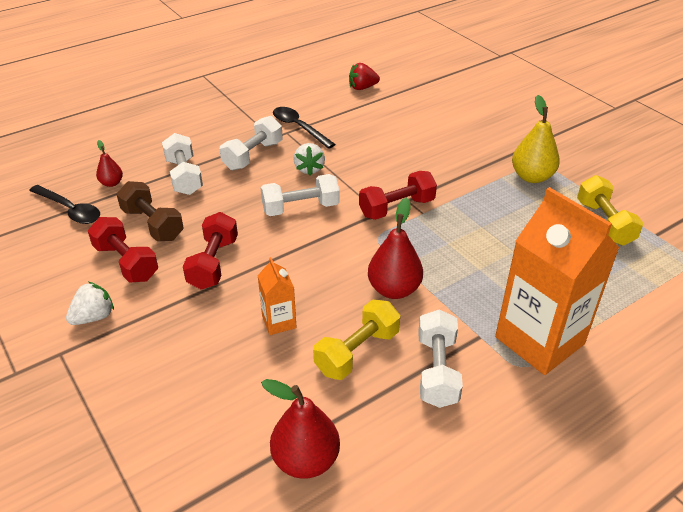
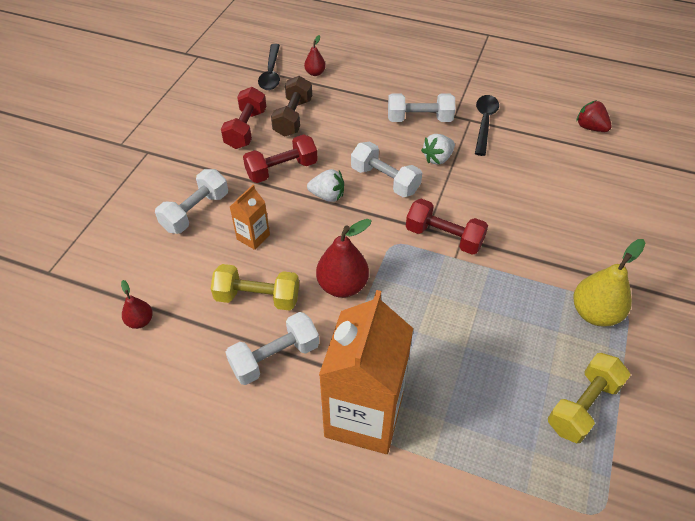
camera: 55 degrees right, 10 degrees up
(94, 317) = (187, 146): white strawberry -> white strawberry (327, 196)
(184, 176) = (357, 100): white dumbbell -> white dumbbell (195, 212)
(305, 460) = (140, 321): red pear -> red pear, size x0.55

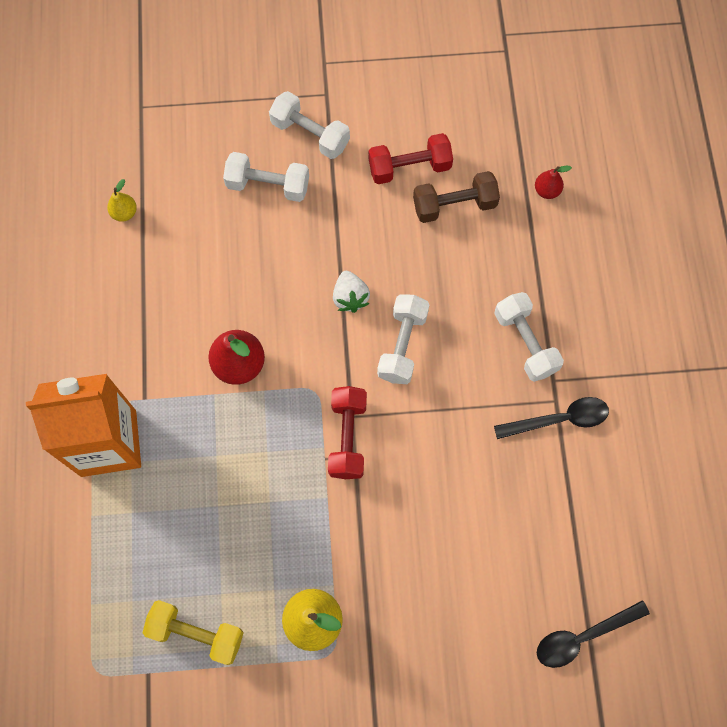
camera: 65 degrees right, 20 degrees up
(140, 321) = (124, 213): red pear -> yellow pear
(253, 237) = (261, 254): orange carton -> none
(257, 297) = (192, 295): yellow dumbbell -> none
(271, 73) = (519, 144): black spoon -> black spoon (583, 636)
(275, 357) = (135, 343): white dumbbell -> white dumbbell (310, 134)
(282, 170) = (365, 235): red dumbbell -> none
(437, 158) = (466, 388): white strawberry -> none
(590, 127) = (619, 551): red strawberry -> none

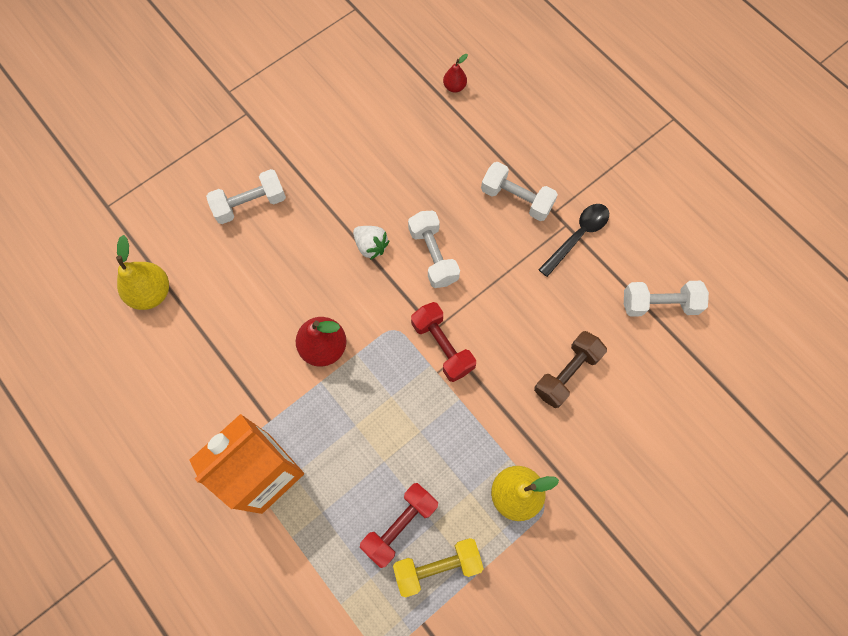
camera: 35 degrees left, 0 degrees up
(124, 213) = (151, 293): yellow pear -> yellow pear, size x1.83
(310, 134) = (255, 148): white dumbbell -> white dumbbell (659, 304)
(409, 167) = (346, 128): red dumbbell -> red dumbbell (400, 525)
(454, 205) = (398, 135): brown dumbbell -> brown dumbbell (567, 373)
(583, 636) = (702, 372): black spoon -> none

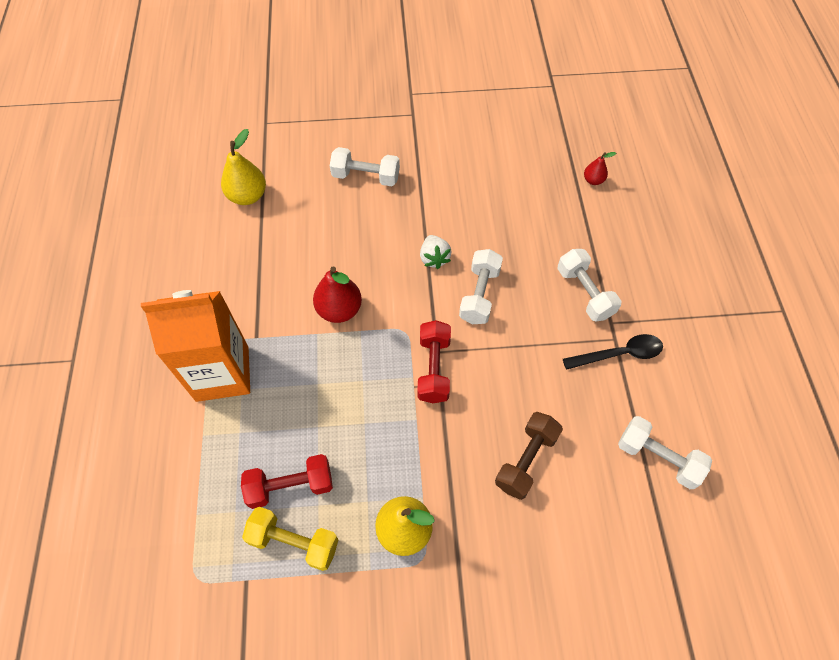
camera: 35 degrees right, 10 degrees down
(567, 373) = (526, 460): brown dumbbell -> brown dumbbell turned 45 degrees counterclockwise

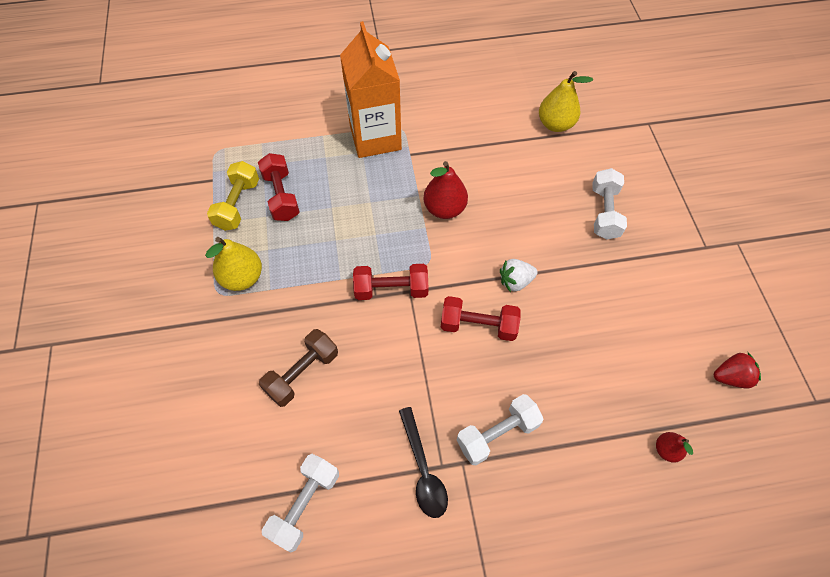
camera: 85 degrees right, 0 degrees up
(479, 295) = (478, 325): white dumbbell -> red dumbbell
(526, 460) = (302, 373): brown dumbbell -> brown dumbbell turned 75 degrees counterclockwise
(533, 128) = (731, 377): none -> red strawberry

